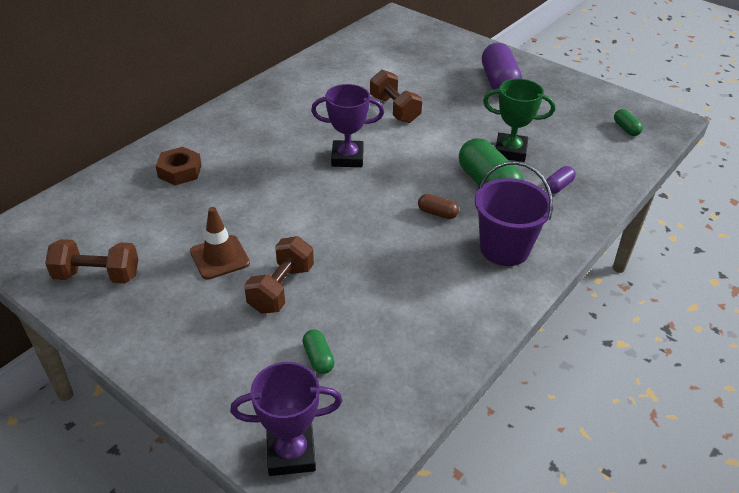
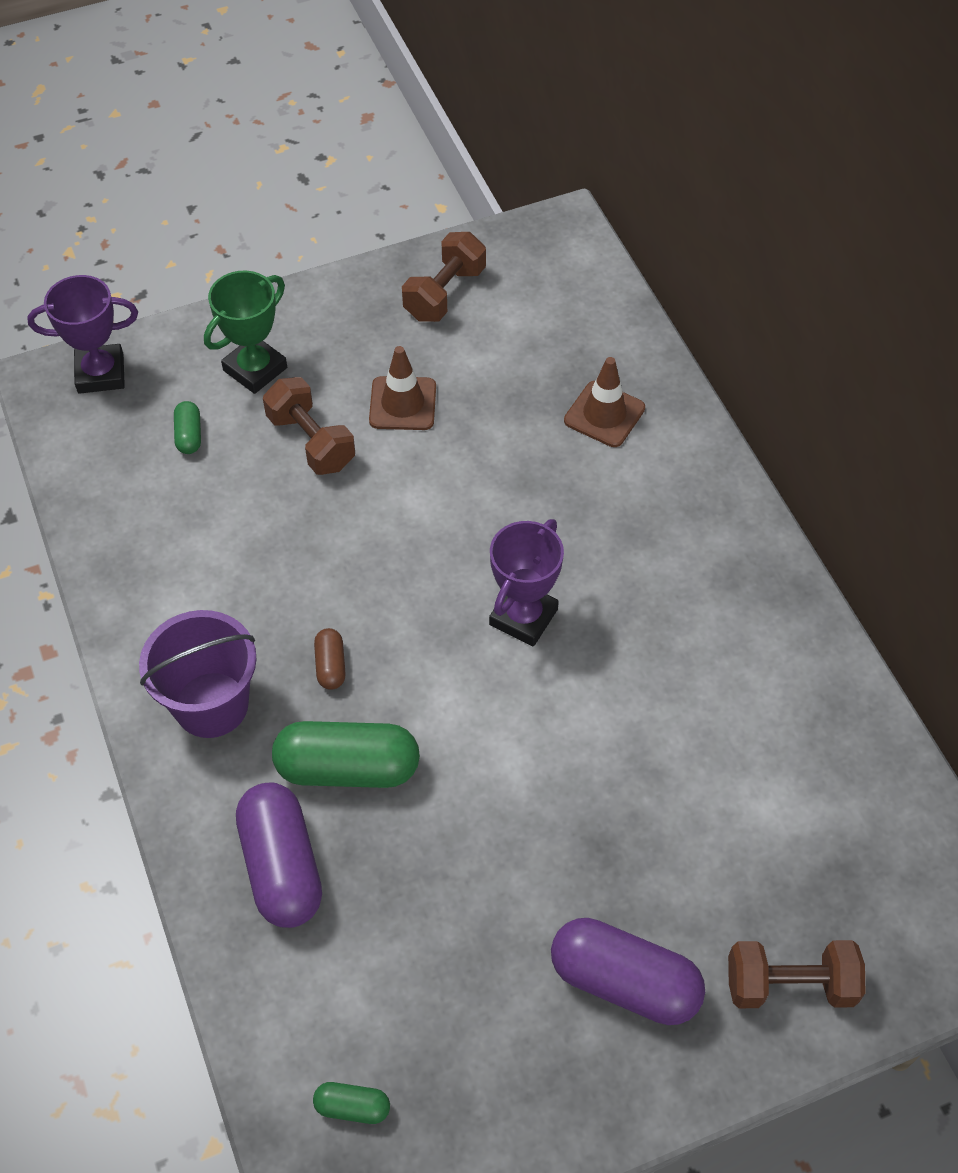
camera: 120 degrees right, 15 degrees up
(180, 171) = (604, 414): brown nut -> brown traffic cone
(291, 453) = (100, 373): purple trophy -> purple trophy turned 60 degrees clockwise
(318, 358) = (189, 435): green capsule -> green capsule turned 75 degrees clockwise
(394, 109) = (622, 748): brown dumbbell -> brown dumbbell (790, 984)
(437, 213) = (331, 665): brown capsule -> brown capsule turned 60 degrees counterclockwise
(510, 151) = (407, 855): green trophy -> green trophy (255, 369)
(558, 186) = (282, 866): purple capsule -> purple capsule, size x2.12

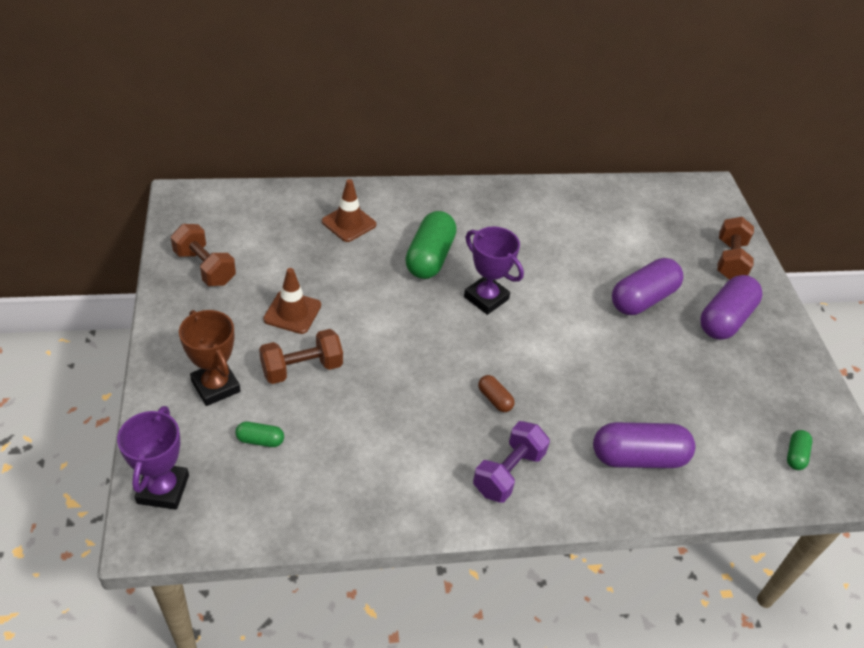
camera: 80 degrees left, 10 degrees down
(211, 705) = (508, 472): purple bucket -> purple dumbbell
(255, 369) = (216, 386): green trophy -> brown trophy
(331, 665) = (495, 399): brown capsule -> brown capsule turned 45 degrees clockwise
(348, 768) = (574, 407): green capsule -> green capsule (430, 257)
(618, 840) = (642, 299): none -> purple capsule

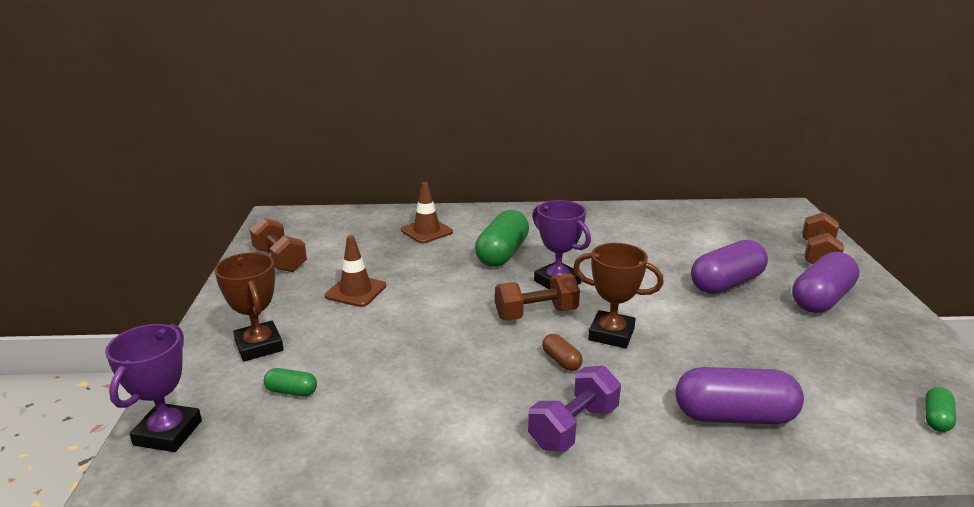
camera: 10 degrees right, 20 degrees down
(302, 368) = (354, 333): brown dumbbell -> brown dumbbell (536, 314)
(538, 366) = (611, 334): none -> brown trophy

